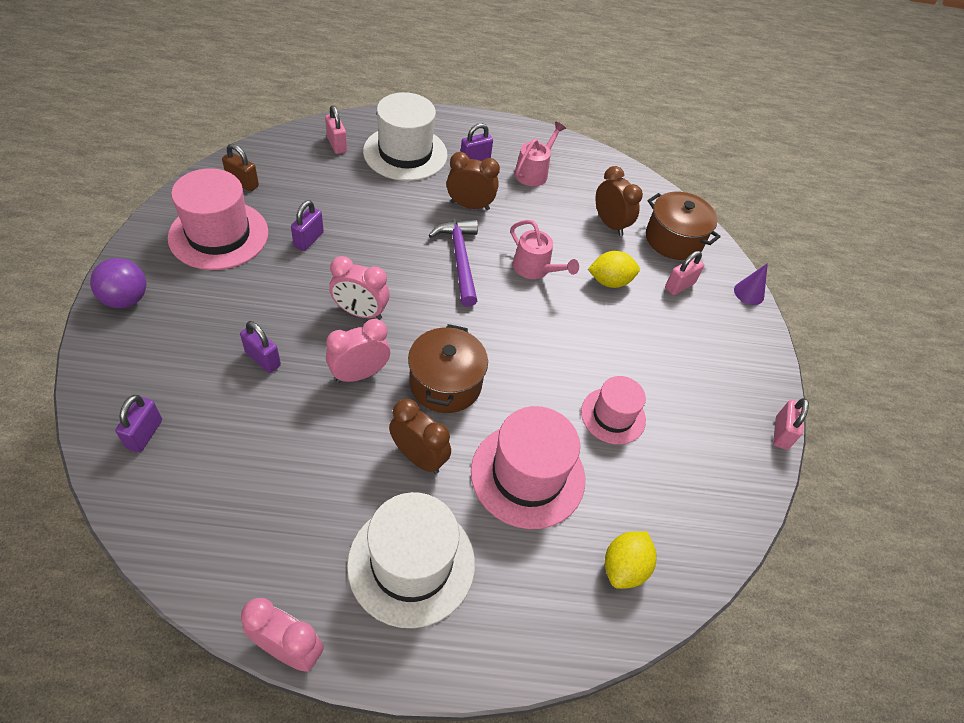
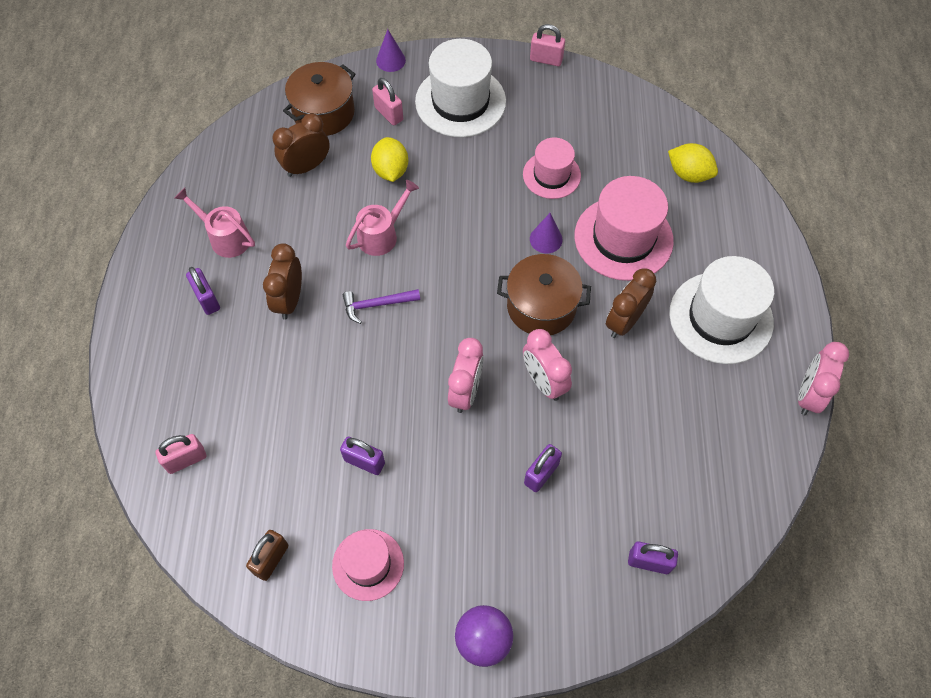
camera: 85 degrees left, 10 degrees up
(219, 235) = (368, 564): pink hat -> pink hat, size x0.61
(405, 153) = (198, 377): white hat -> white hat (460, 101)
(460, 259) = (377, 304): purple hammer -> purple hammer, size x0.65
(528, 399) = (546, 239): none -> purple cone

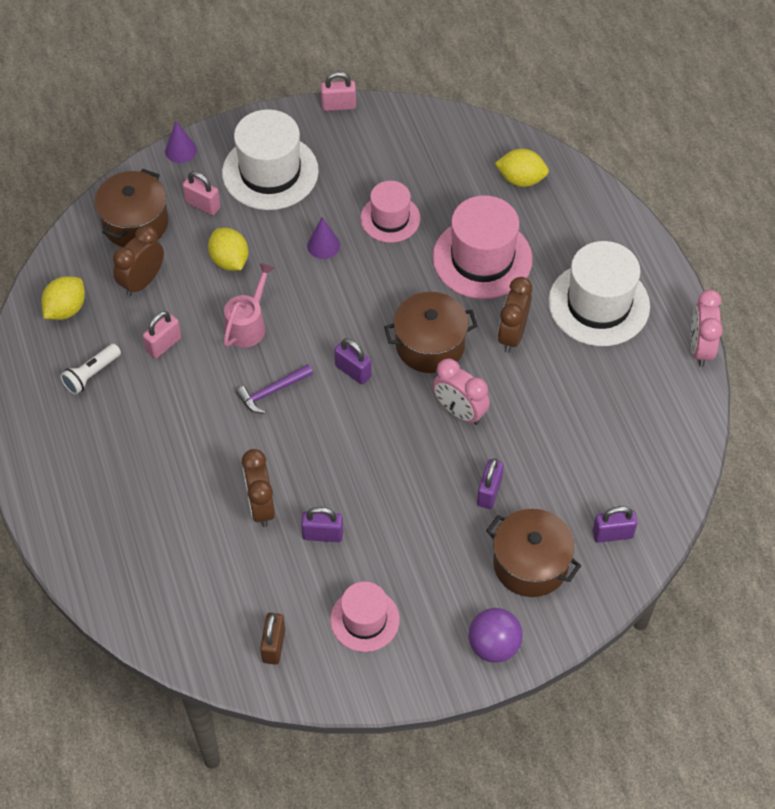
camera: 20 degrees left, 5 degrees down
(186, 460) = (152, 588): pink padlock -> pink padlock (164, 345)
(207, 299) = (101, 438): purple padlock -> purple padlock (353, 371)
(225, 237) = (91, 374): pink watering can -> white flashlight
(230, 171) = (66, 309): none -> yellow lemon
(289, 300) = (184, 414): brown clock -> brown clock (261, 506)
(465, 392) = (390, 443): pink clock -> none
(546, 239) = (409, 281): purple cone -> purple cone (323, 245)
(553, 564) = (530, 564): none -> brown pot

